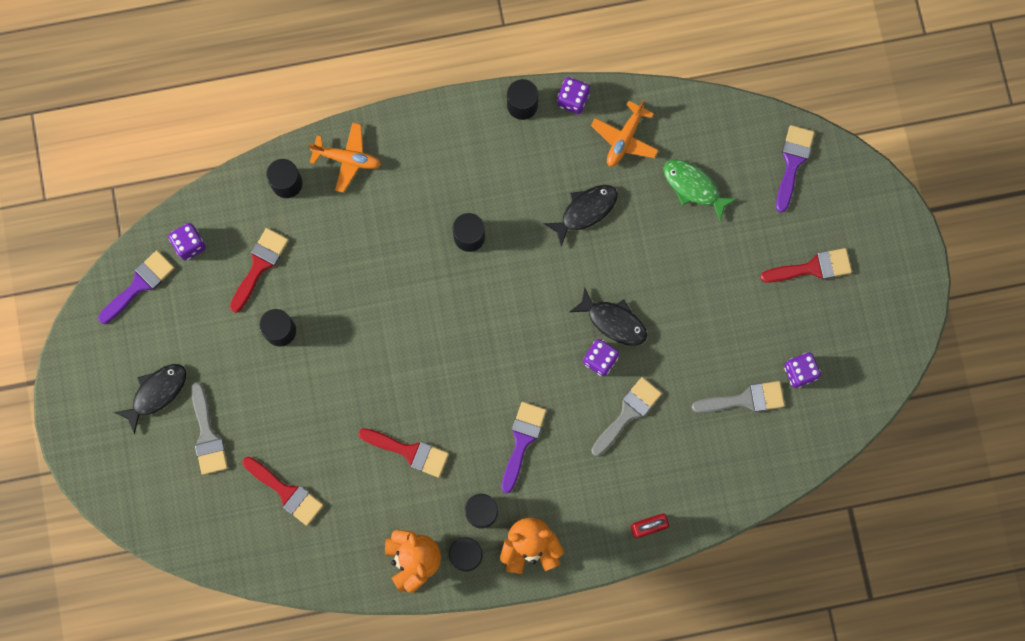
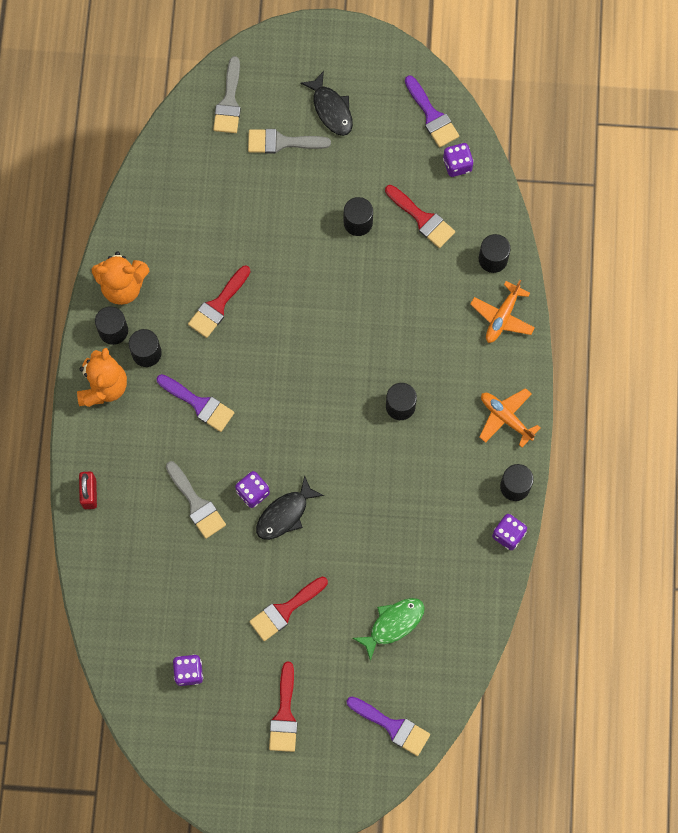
camera: 105 degrees right, 5 degrees down
(286, 492) = (213, 195): red brush -> red brush (285, 610)
(585, 211) = (396, 517): black fish -> none
(624, 138) = (457, 572): orange plane -> orange plane (506, 418)
(745, 399) = (178, 613): grey brush -> grey brush (229, 102)

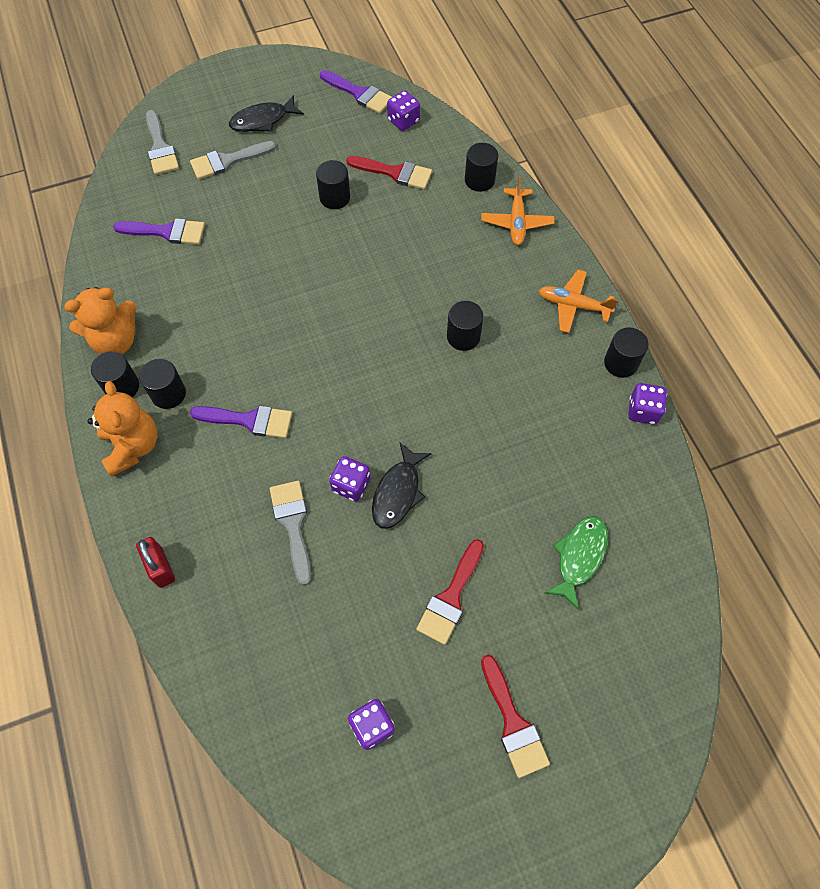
camera: 25 degrees left, 10 degrees down
(196, 504) = (293, 524): grey brush -> grey brush turned 135 degrees counterclockwise
(218, 305) = (227, 319): red brush -> none
(331, 109) = (262, 120): black fish -> black fish turned 120 degrees clockwise
(392, 726) = (645, 675): purple brush -> purple brush (166, 232)

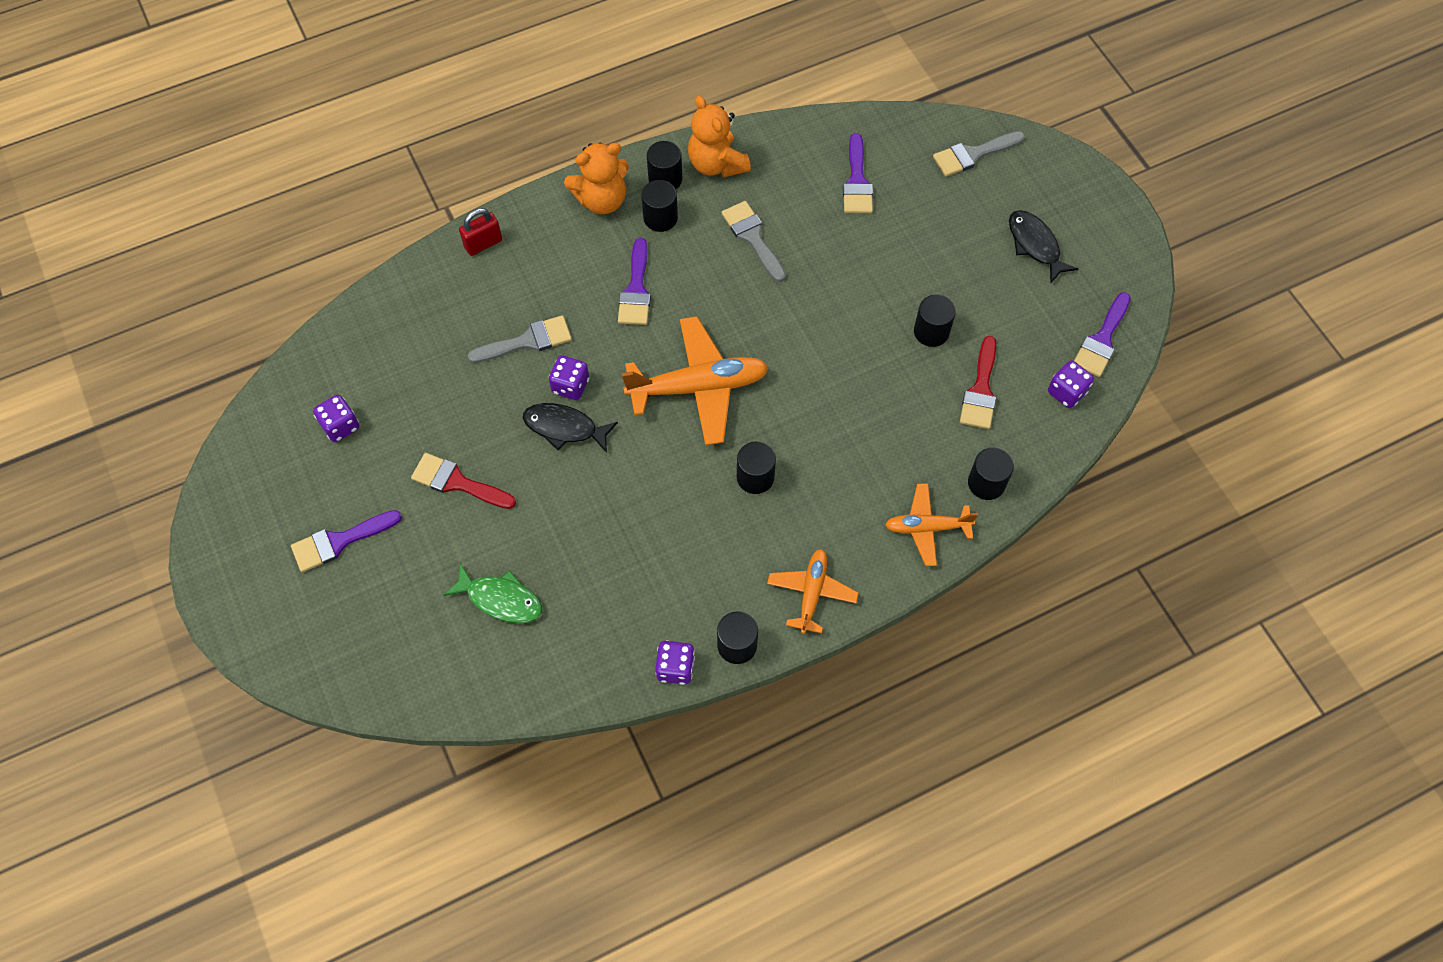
camera: 85 degrees right, 0 degrees up
(227, 161) = (966, 220): grey brush -> grey brush (752, 237)
(367, 374) = (698, 387): none -> orange plane
(513, 723) = (339, 541): red brush -> purple brush

